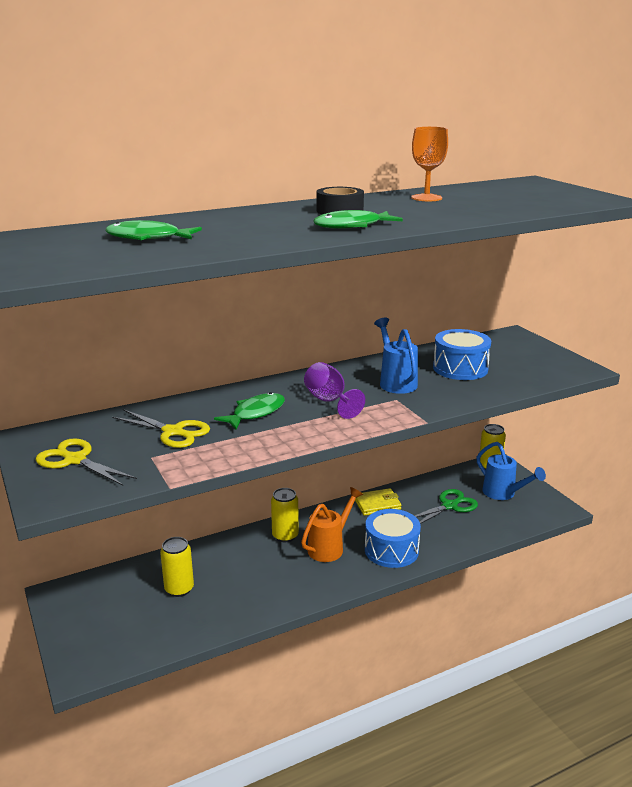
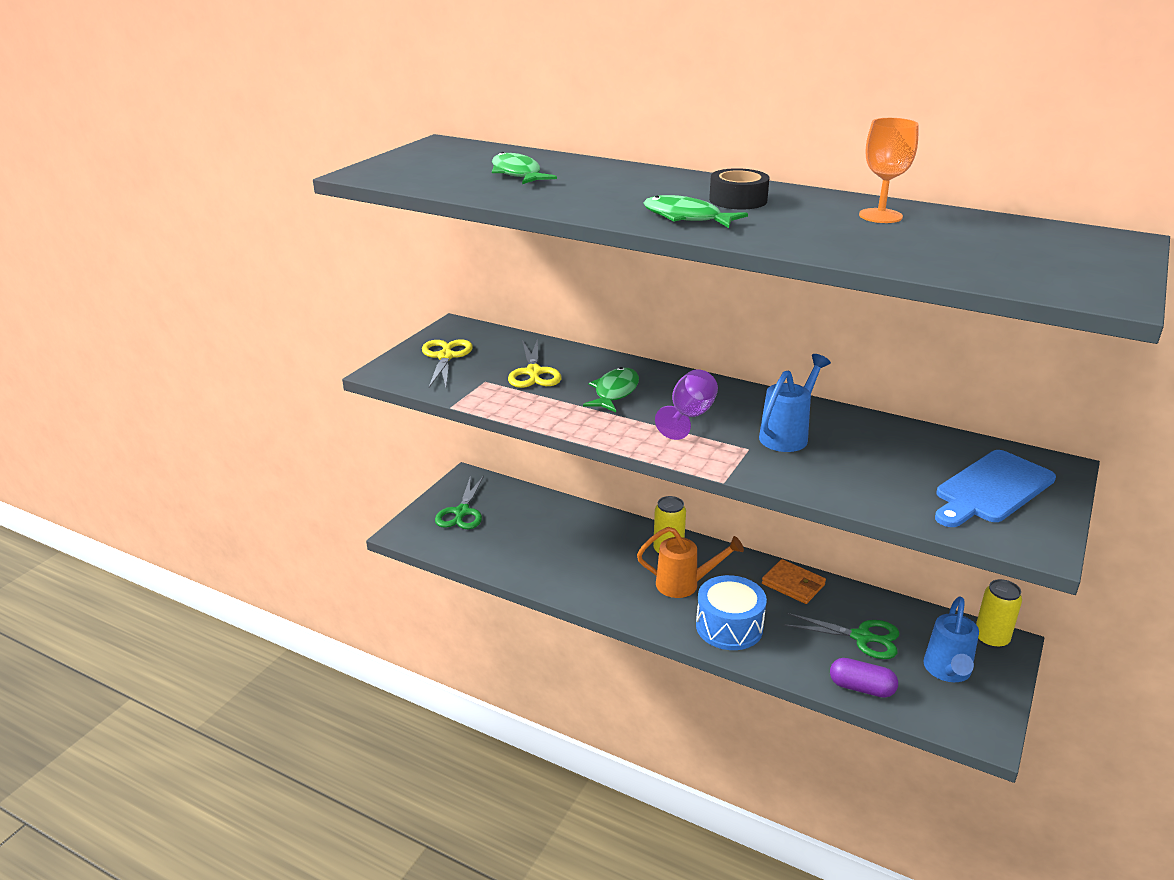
camera: 55 degrees right, 5 degrees up
(99, 619) = (462, 512): none -> green scissors
(179, 589) = (534, 530): yellow can -> none
(255, 413) = (615, 392): green fish -> green fish turned 75 degrees counterclockwise
(377, 504) = (793, 584): yellow wallet -> orange wallet
(460, 368) = (888, 461): blue drum -> none
(492, 529) = (861, 688): none -> purple capsule
(518, 357) = (991, 489): none -> blue cutting board

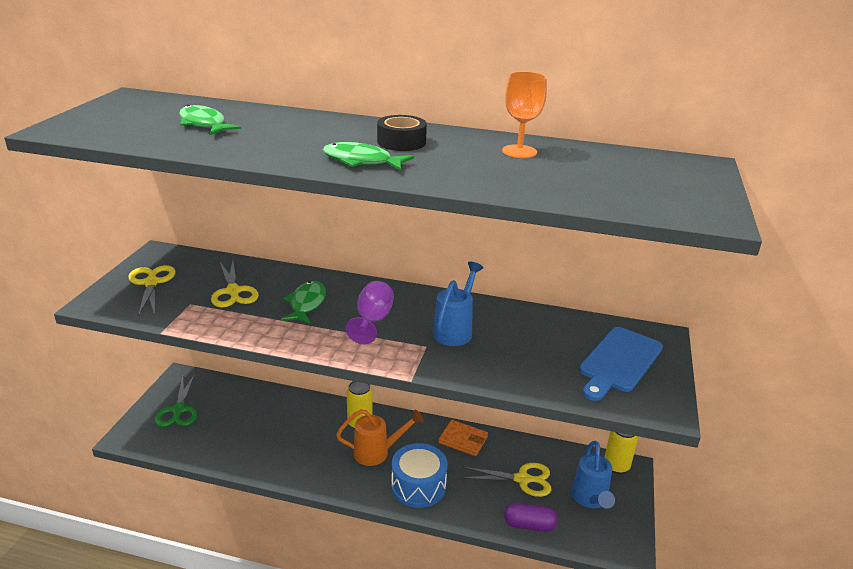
camera: 15 degrees left, 0 degrees up
(861, 637) = (522, 479): green scissors -> yellow scissors

